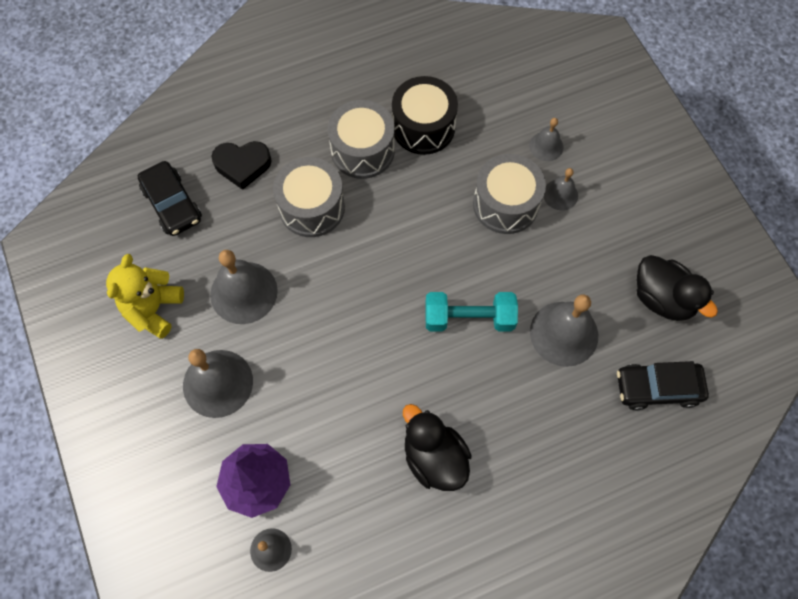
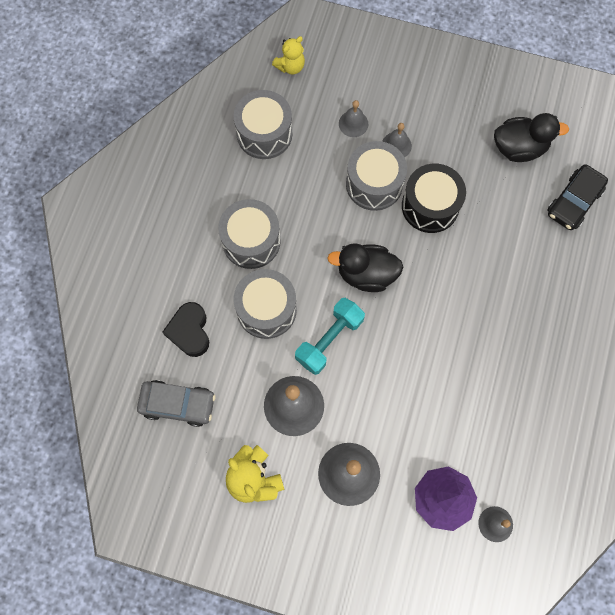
camera: 50 degrees left, 5 degrees up
(172, 204) = (178, 404): black car -> grey car
(242, 165) = (189, 331): black heart -> black heart turned 135 degrees clockwise
(423, 127) = (268, 187): black drum -> black drum (430, 206)
(434, 457) = (514, 371): black duck -> black duck (366, 274)
(468, 88) = (264, 134): none -> grey drum
(469, 318) = (436, 274): turquoise dumbbell -> turquoise dumbbell (329, 340)
(550, 61) = (290, 66): none -> yellow teddy bear
(564, 333) = (494, 225): grey bell -> none

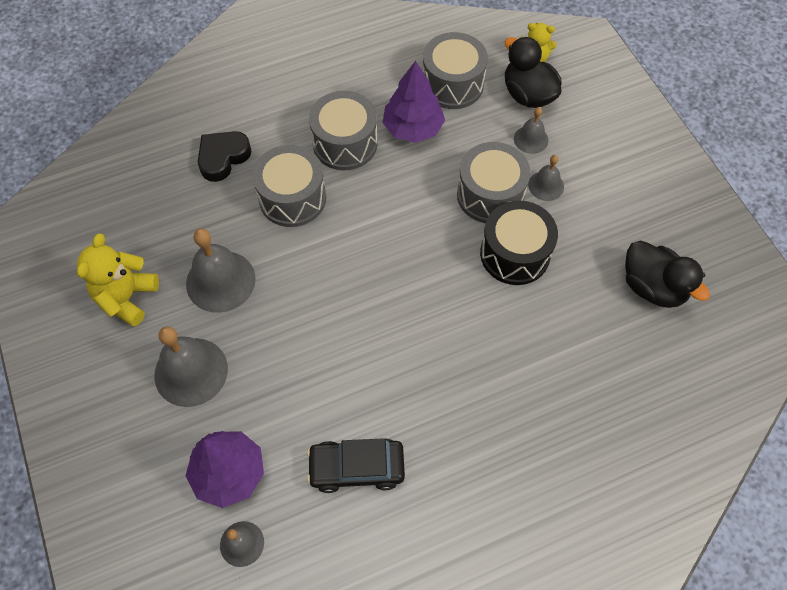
camera: 50 degrees right, 10 degrees down
(178, 404) = (150, 195): grey car -> none
(278, 188) = (413, 128): none -> purple tree
(329, 340) = (307, 265): turquoise dumbbell -> none
(366, 274) = (397, 250): black duck -> black duck (528, 95)
(574, 202) = (650, 377): black car -> black car (356, 468)

